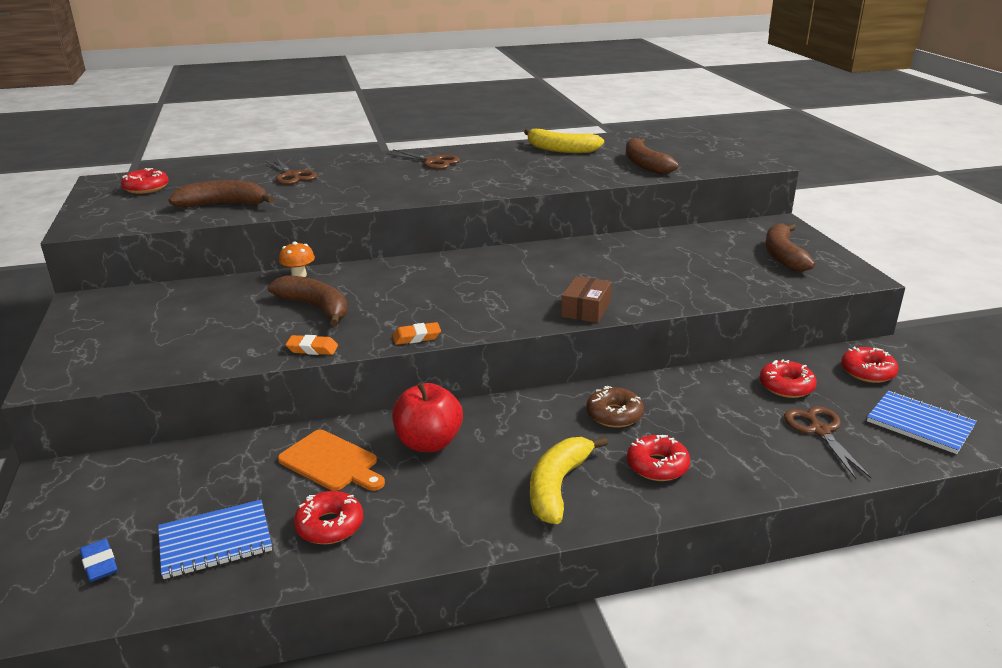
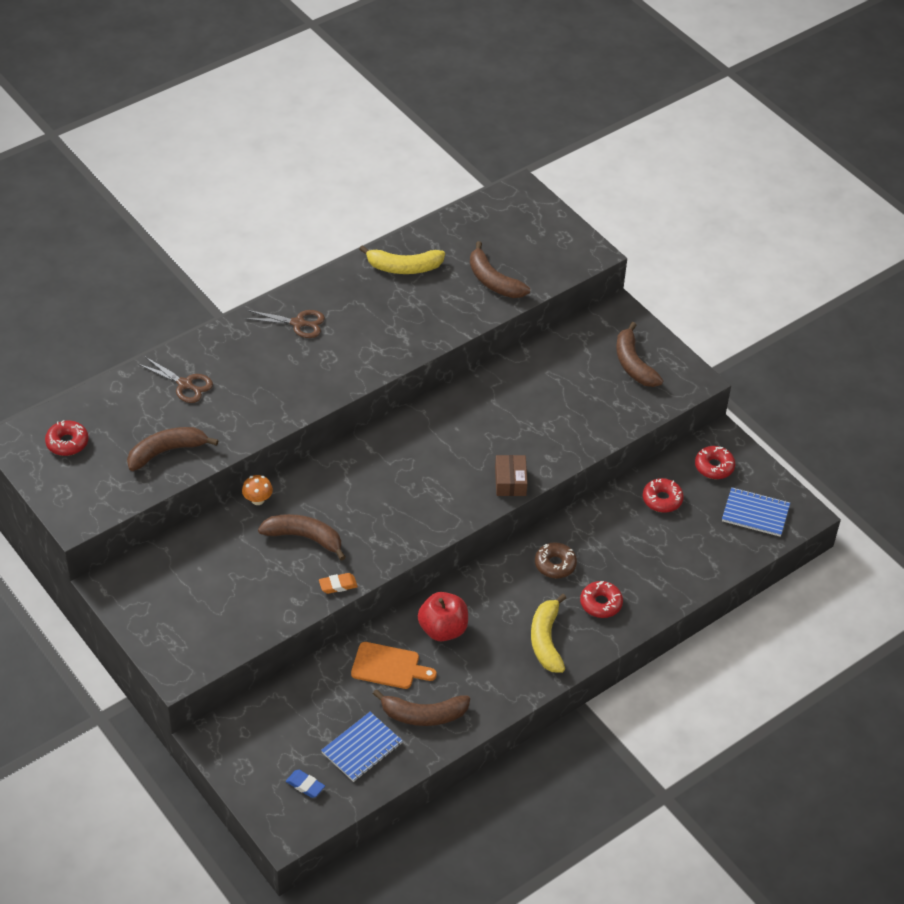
camera: 25 degrees left, 20 degrees up
(329, 526) = (423, 715): red donut -> brown banana
(416, 337) = (405, 550): orange eraser -> none
(820, 431) = (694, 539): brown scissors -> none

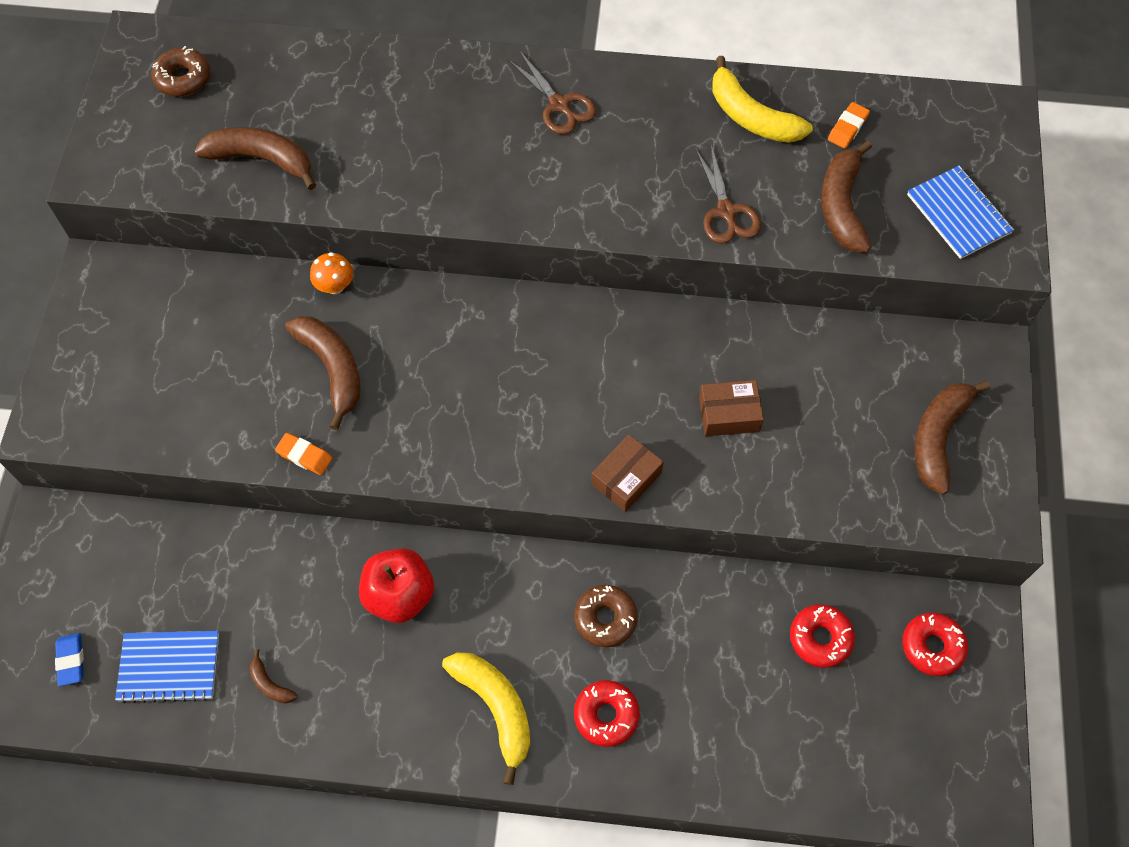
camera: 45 degrees right, 15 degrees up
(67, 443) = (183, 78): red donut -> brown donut
(185, 384) = (365, 94): brown scissors -> brown scissors (726, 211)
(389, 666) = (298, 591): orange cutting board -> none
(423, 715) = (270, 684): brown banana -> brown banana, size x0.48
(457, 243) = (847, 128): none -> orange eraser
(527, 420) = (729, 414): none -> brown box
(546, 640) = (495, 708): yellow banana -> yellow banana turned 105 degrees clockwise
(755, 513) = (923, 755): blue notebook -> blue notebook (958, 214)

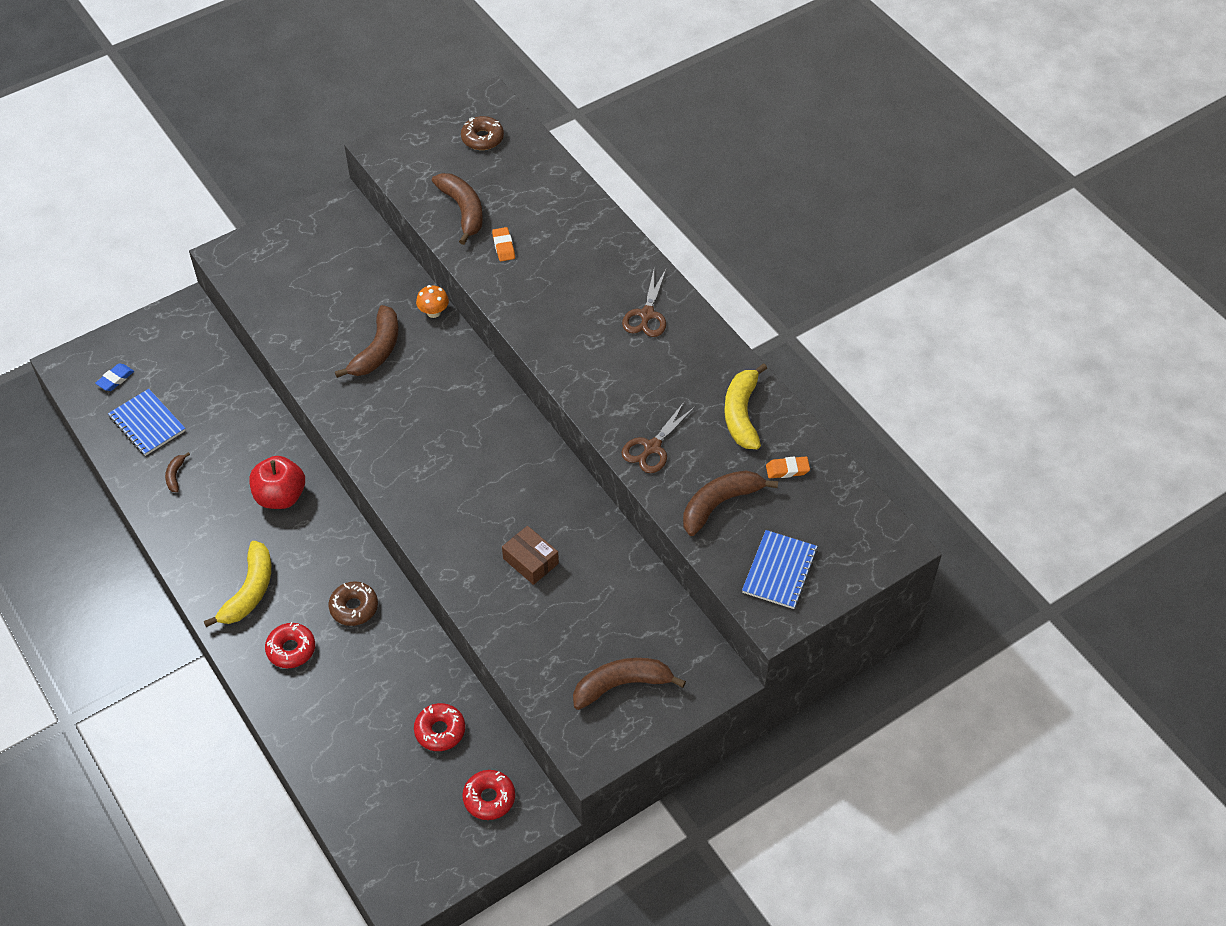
camera: 50 degrees right, 10 degrees down
(304, 456) = (310, 377): orange eraser -> orange eraser (503, 246)
(626, 478) = (435, 537): brown box -> none

